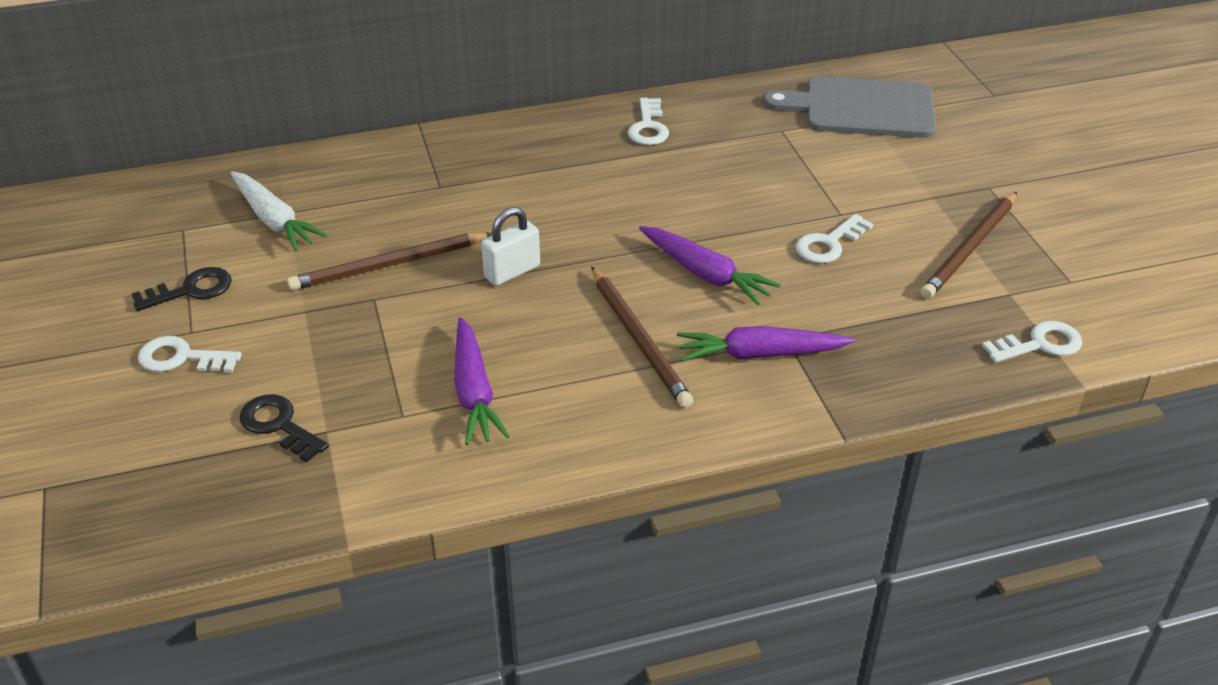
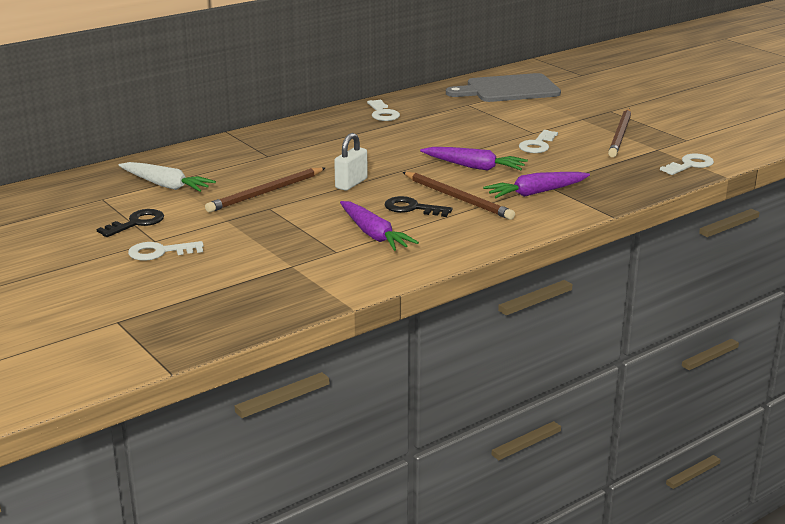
camera: 20 degrees left, 15 degrees down
(279, 425) = (257, 268): black key -> black key (412, 208)

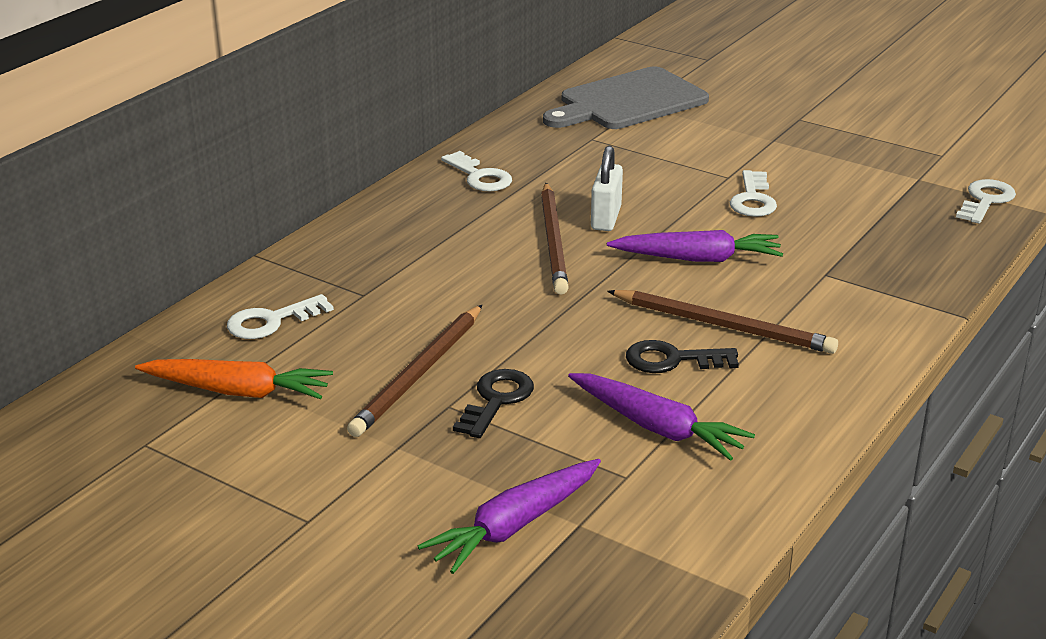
camera: 20 degrees left, 5 degrees up
(136, 223) = (247, 488): black key -> black key (496, 400)
(160, 252) = (337, 546): white key -> white key (271, 321)
(166, 185) = (238, 391): white carrot -> orange carrot
(351, 183) = (540, 327): white padlock -> white padlock (606, 218)
(536, 193) = (825, 293): purple carrot -> purple carrot (514, 526)
(620, 135) = (850, 162): brown pencil -> brown pencil (553, 242)

